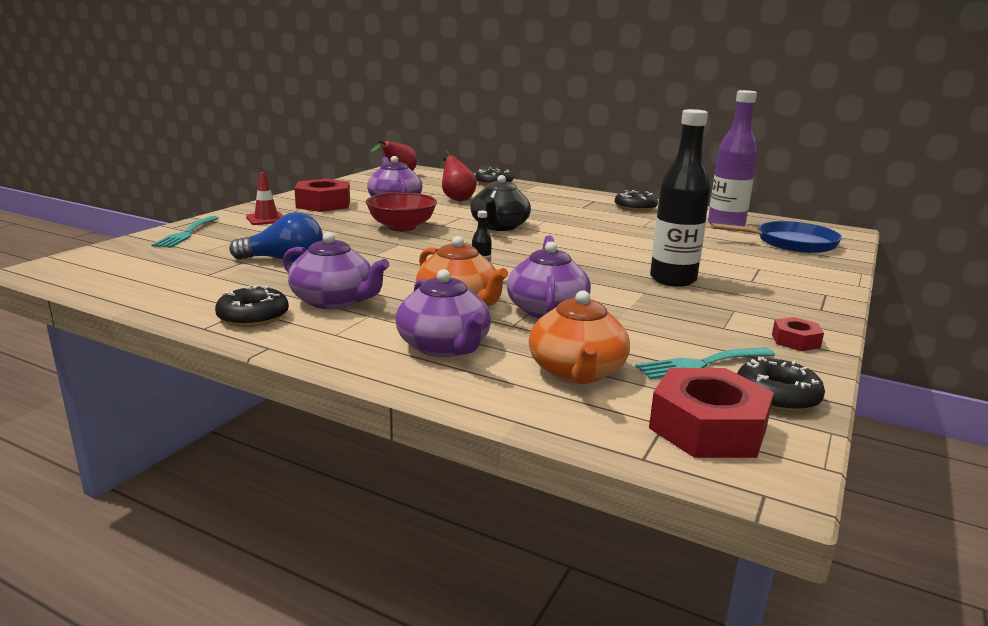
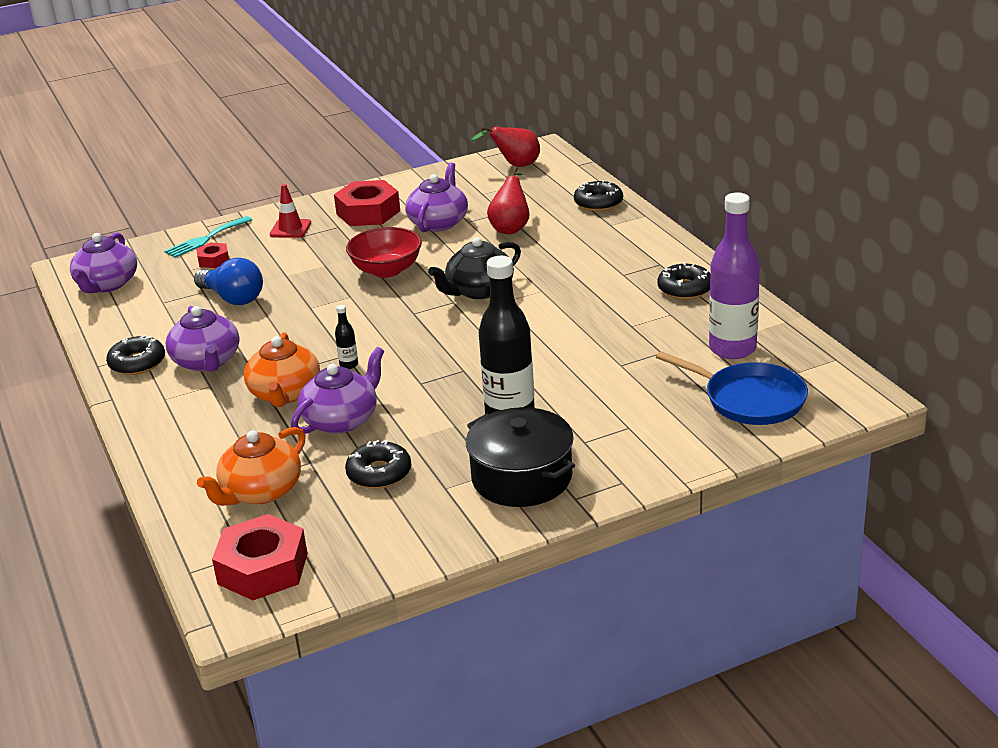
camera: 40 degrees right, 10 degrees up
(444, 347) = (213, 436): purple teapot -> purple teapot (107, 284)
(701, 364) = (356, 517): turquoise fork -> none
(760, 308) = (521, 478): none -> black pot
(777, 396) = (355, 564): black donut -> black donut (379, 473)
(795, 341) = (475, 523): red nut -> red nut (213, 260)

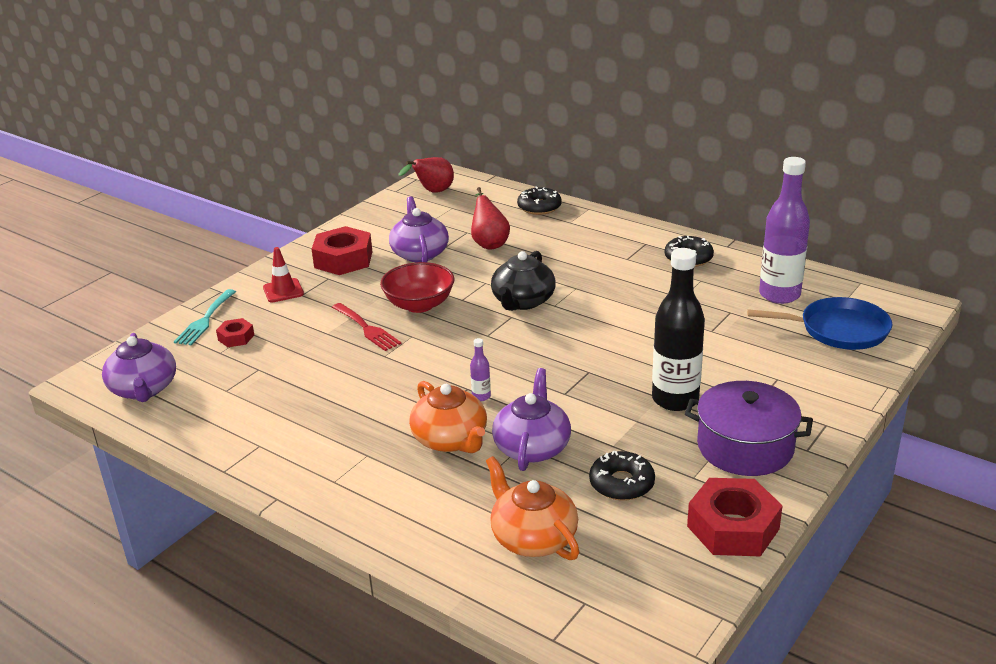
camera: 30 degrees left, 0 degrees up
(137, 363) = (265, 455): black donut -> none
(207, 361) = (338, 433): purple teapot -> none
(233, 298) = (297, 367): blue light bulb -> none
(260, 491) = (532, 537): orange teapot -> orange teapot turned 135 degrees clockwise
(262, 568) = (619, 609): red nut -> red nut (733, 527)
(321, 280) = (367, 328): none -> red fork
(349, 365) = (481, 396): black bottle -> purple bottle
(521, 478) = (745, 447): black pot -> purple pot

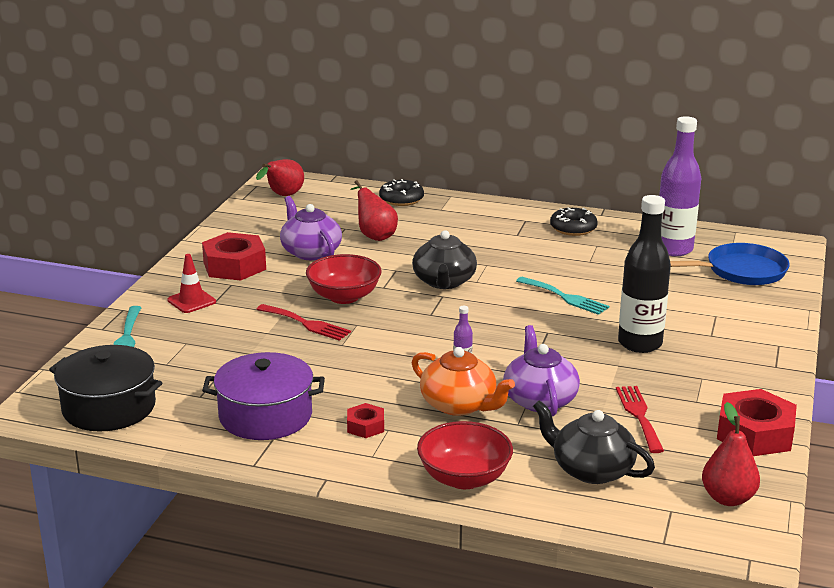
camera: 20 degrees left, 5 degrees down
(144, 389) = (109, 407): purple teapot -> black pot
(236, 337) = (173, 348): red nut -> red nut (365, 426)
(403, 522) = (464, 478): none -> red bowl
(532, 537) = (591, 469): orange teapot -> black teapot
(621, 483) = (639, 416): black donut -> red fork
(631, 335) = (565, 297): none -> turquoise fork
(654, 601) = (728, 498): none -> red pear
(745, 447) = (724, 372): purple pot -> purple pot (265, 416)

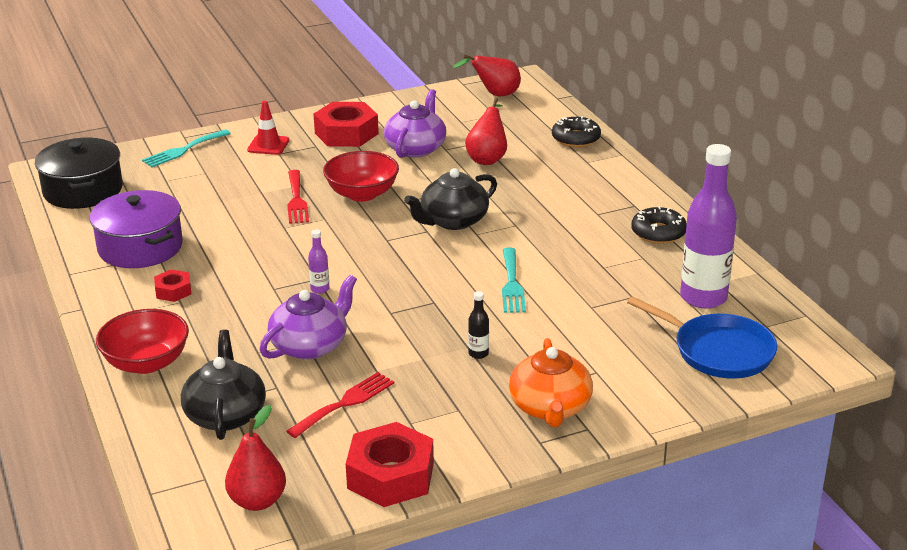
camera: 50 degrees right, 5 degrees up
(459, 405) = (255, 314): orange teapot -> orange teapot (550, 408)
(640, 343) = (478, 354): black bottle -> black bottle, size x0.41

